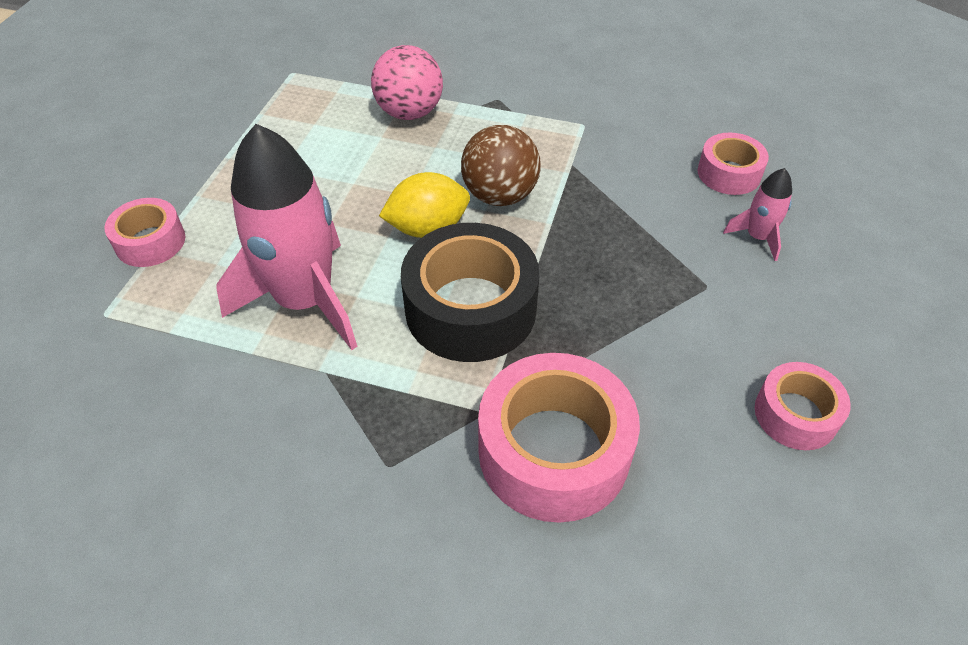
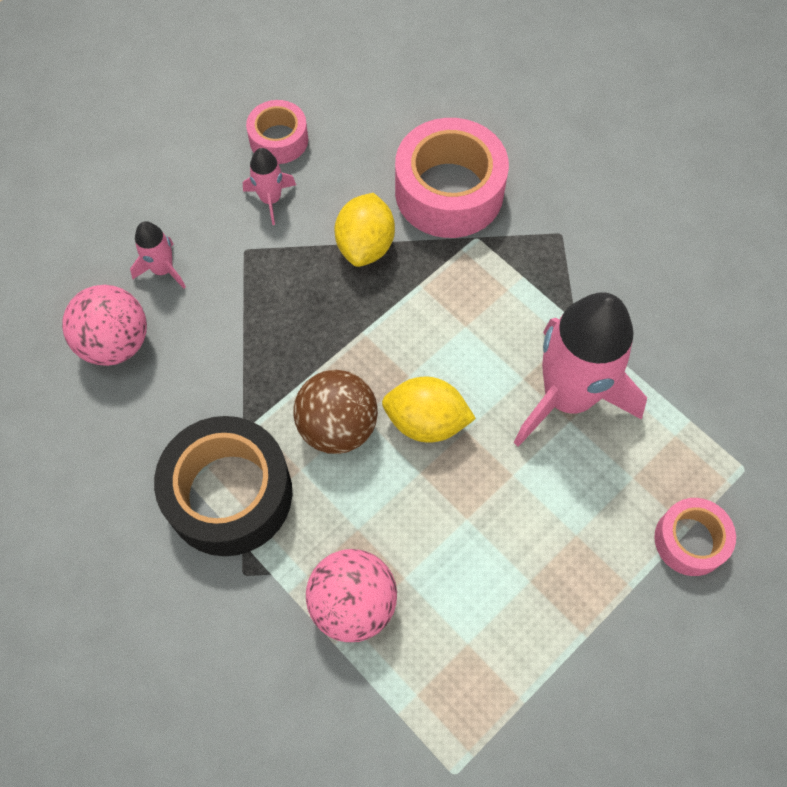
camera: 150 degrees left, 15 degrees up
(470, 309) = (438, 321): black tape -> black tape (229, 494)
(597, 345) = (365, 245): none -> yellow lemon
(729, 173) = (116, 343): pink tape -> pink ball
(733, 344) = (271, 199): none -> pink rocket

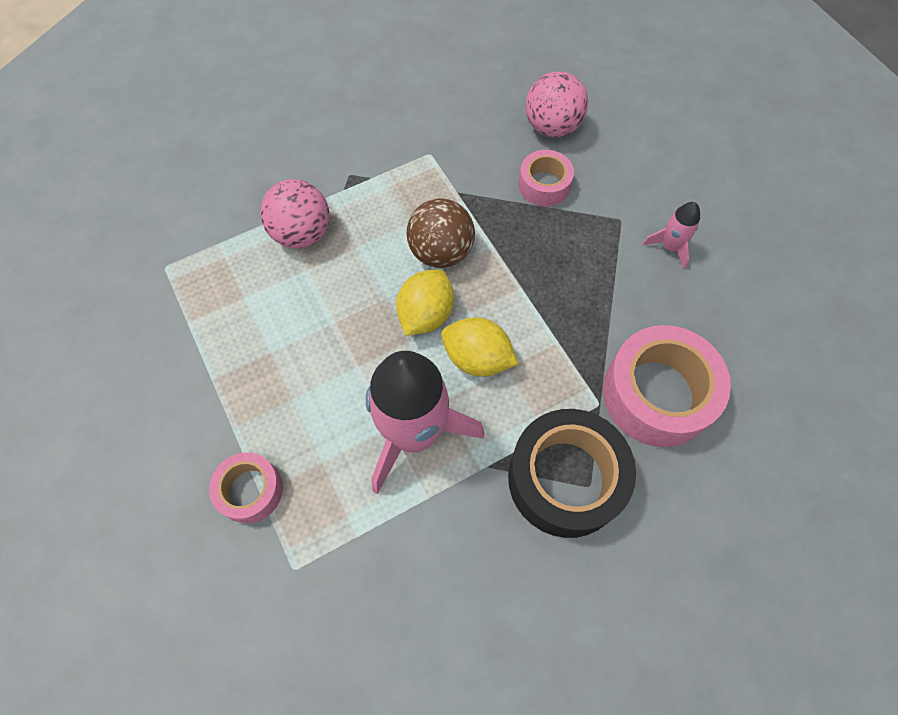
camera: 105 degrees right, 0 degrees up
(163, 269) = (612, 163): pink rocket -> none
(229, 494) = (410, 176): black tape -> black tape (565, 479)
(279, 140) = (736, 265): pink tape -> pink tape (544, 185)
(365, 245) = (607, 309): yellow lemon -> yellow lemon (477, 358)

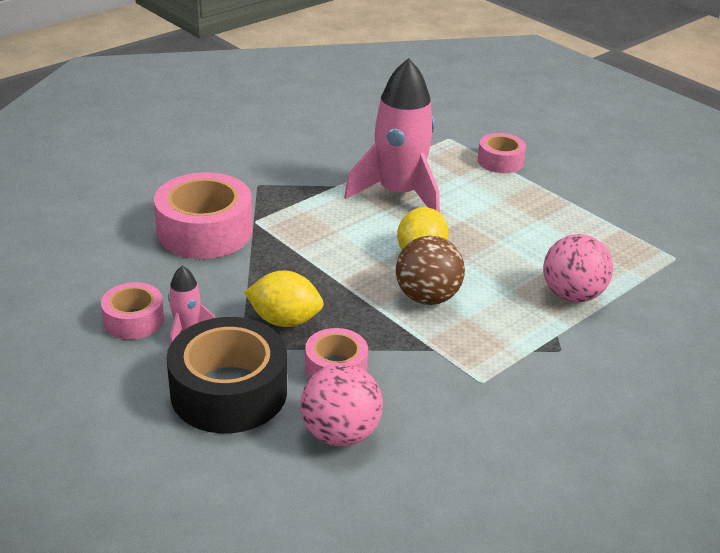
camera: 165 degrees right, 30 degrees down
(477, 358) = (364, 234): yellow lemon -> yellow lemon (284, 320)
(565, 479) = (277, 185): black tape -> black tape (229, 391)
(720, 266) = (134, 320): none -> pink tape

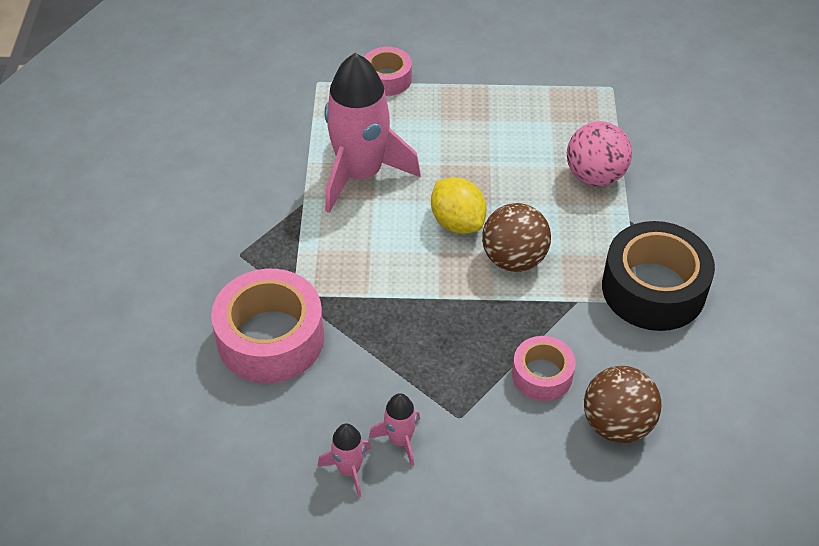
camera: 45 degrees left, 15 degrees up
(134, 320) = (349, 469): pink tape -> pink rocket
(229, 391) = (506, 462): black tape -> black tape (653, 289)
(284, 320) = (453, 367): yellow lemon -> none
(340, 434) = (617, 424): pink ball -> brown ball

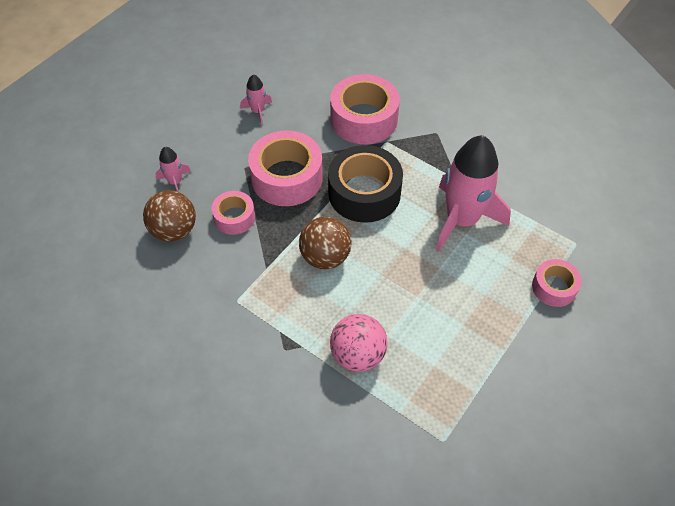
camera: 125 degrees right, 5 degrees up
(400, 440) = (255, 137): pink rocket -> pink rocket (175, 182)
(437, 361) = (287, 178): none -> pink tape
(457, 222) = (379, 246): yellow lemon -> none
(653, 289) = (238, 317): black tape -> black tape (364, 193)

